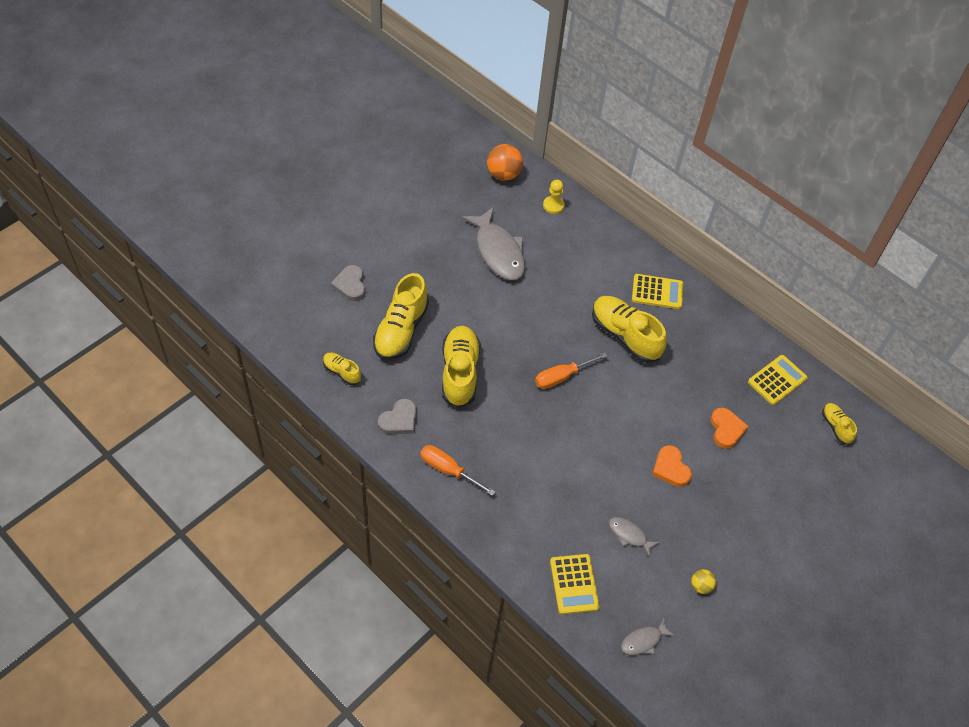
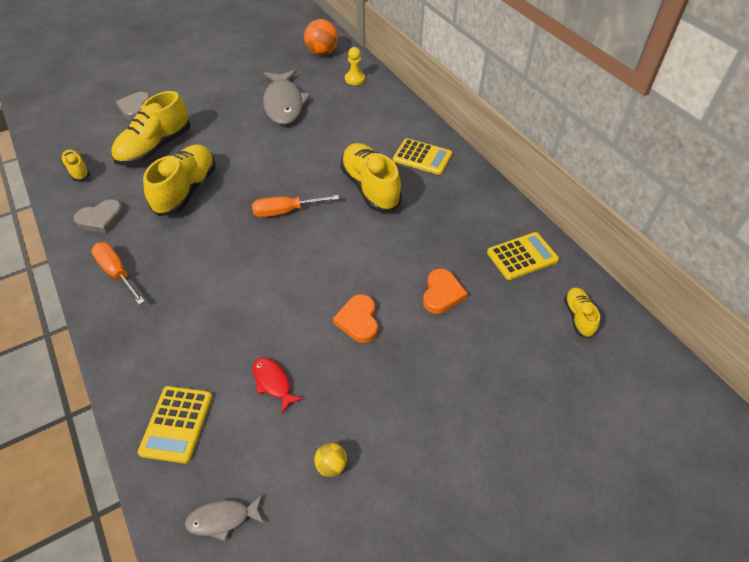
camera: 20 degrees right, 5 degrees down
(629, 535) = (273, 382): grey fish -> red fish

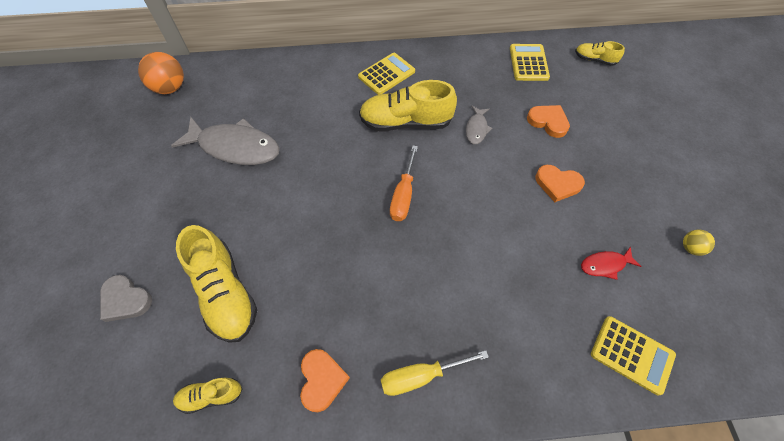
camera: 65 degrees left, 10 degrees up
(101, 219) = (322, 380): grey heart -> orange heart
(117, 273) = (421, 376): orange screwdriver -> yellow screwdriver
(186, 190) = (322, 276): yellow shoe -> none
(222, 519) = (727, 338): grey fish -> grey fish (476, 129)
(355, 79) = (238, 78): yellow pawn -> none

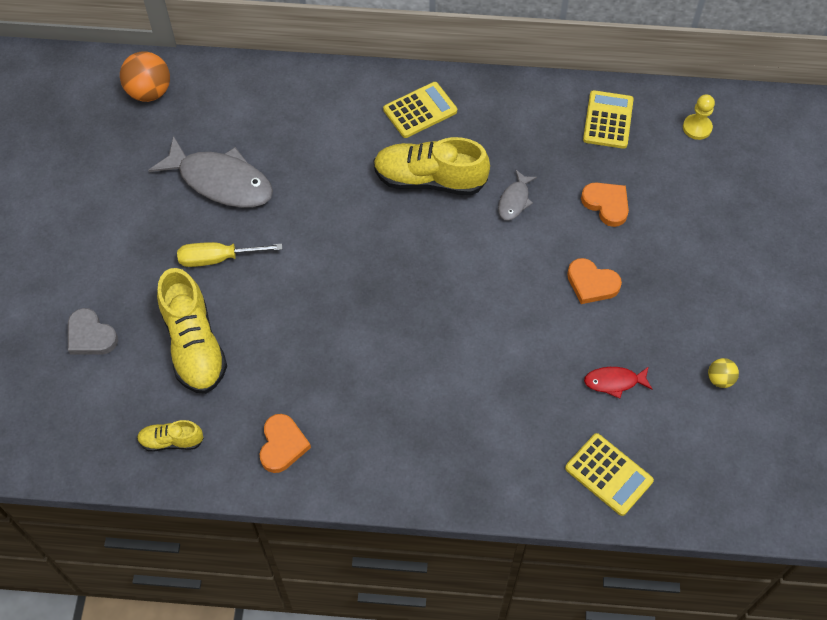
camera: 10 degrees right, 0 degrees up
(403, 195) = (407, 269): orange screwdriver -> none
(421, 376) = (383, 458): yellow screwdriver -> yellow screwdriver (218, 258)
(594, 60) = (697, 128): yellow shoe -> yellow pawn

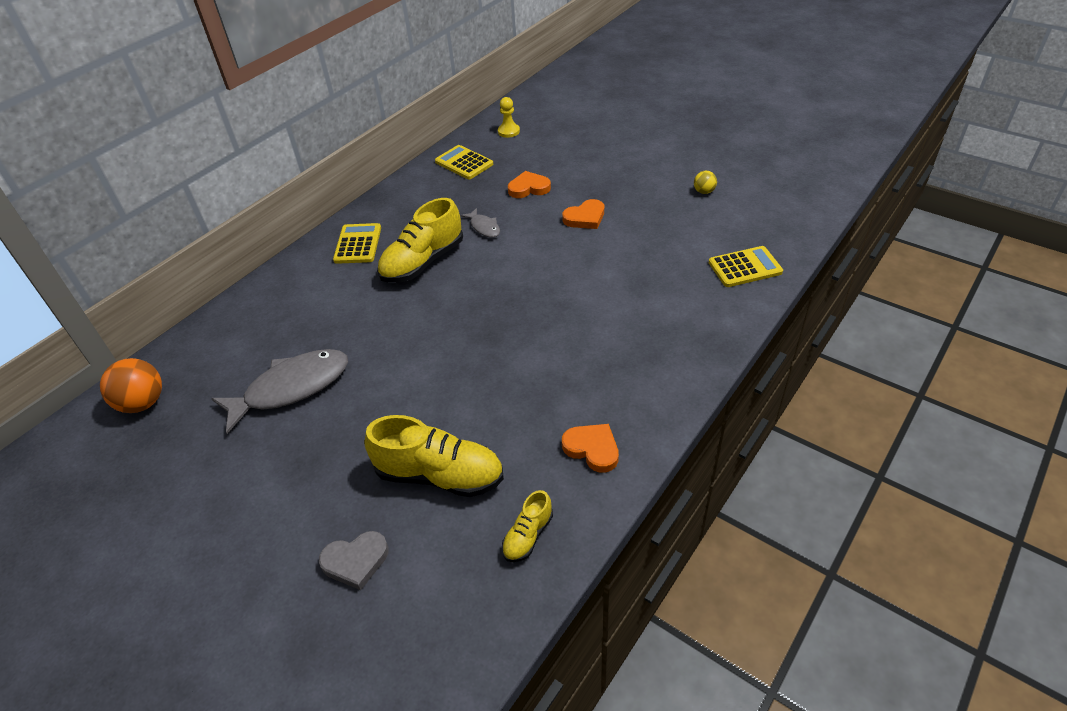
camera: 55 degrees left, 15 degrees down
(218, 258) = (367, 421): yellow screwdriver -> none
(614, 382) = (672, 237): red fish -> none

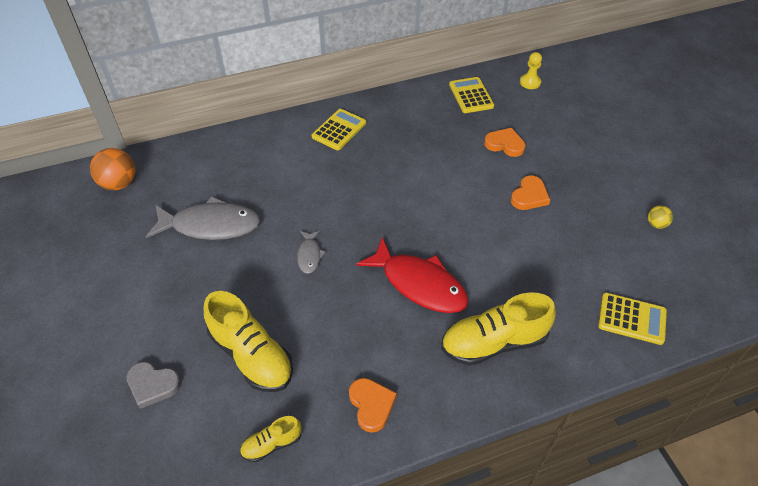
camera: 30 degrees right, 5 degrees up
(423, 262) = (373, 170): yellow shoe -> yellow shoe (493, 342)
(484, 227) = (441, 163): grey fish -> grey fish (309, 255)
(549, 331) = (419, 284): none -> red fish
(585, 218) = (529, 196): orange heart -> orange heart turned 60 degrees counterclockwise

